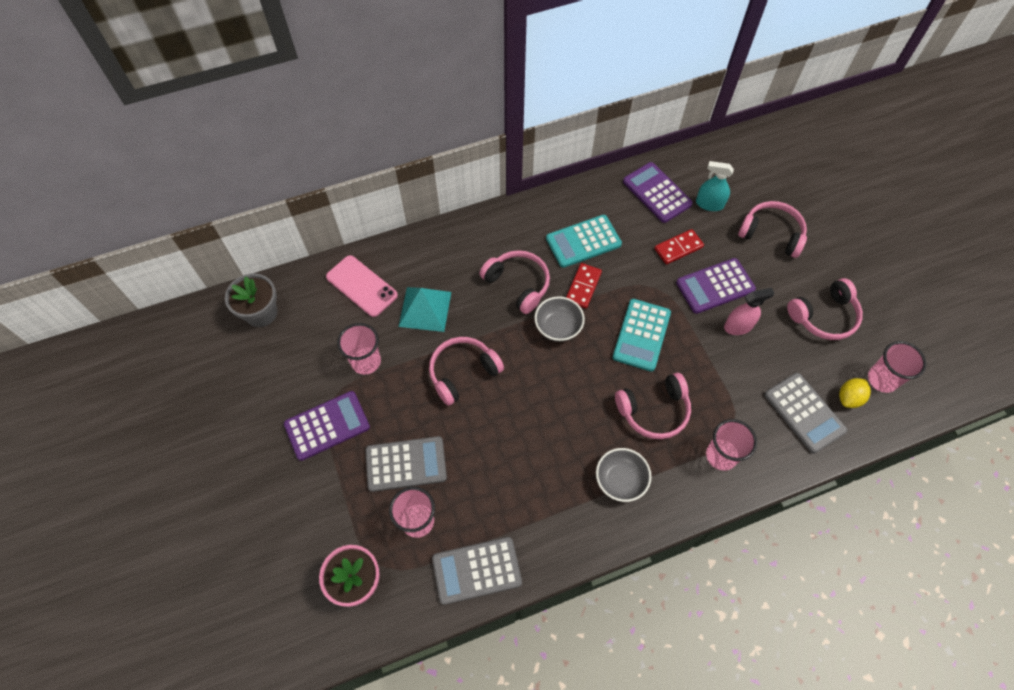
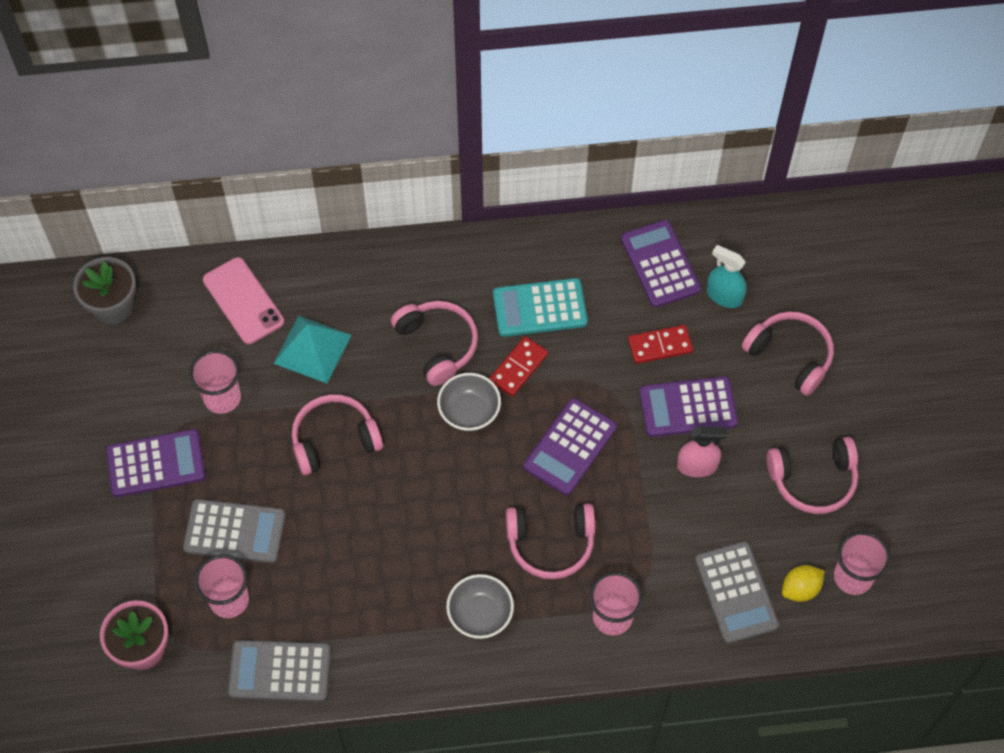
camera: 15 degrees right, 0 degrees up
(641, 335) = (570, 447): turquoise calculator -> purple calculator

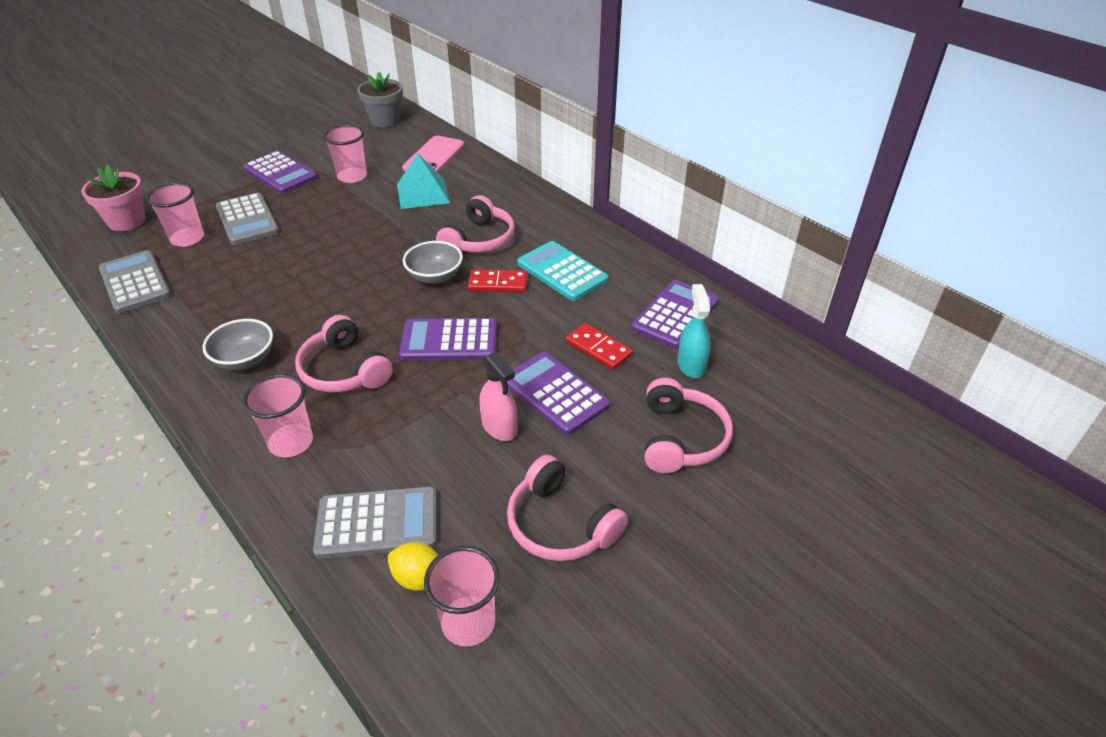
camera: 55 degrees right, 20 degrees down
(334, 439) = (356, 229): pink headphones -> none
(736, 593) = (377, 523): grey calculator -> grey calculator turned 135 degrees counterclockwise

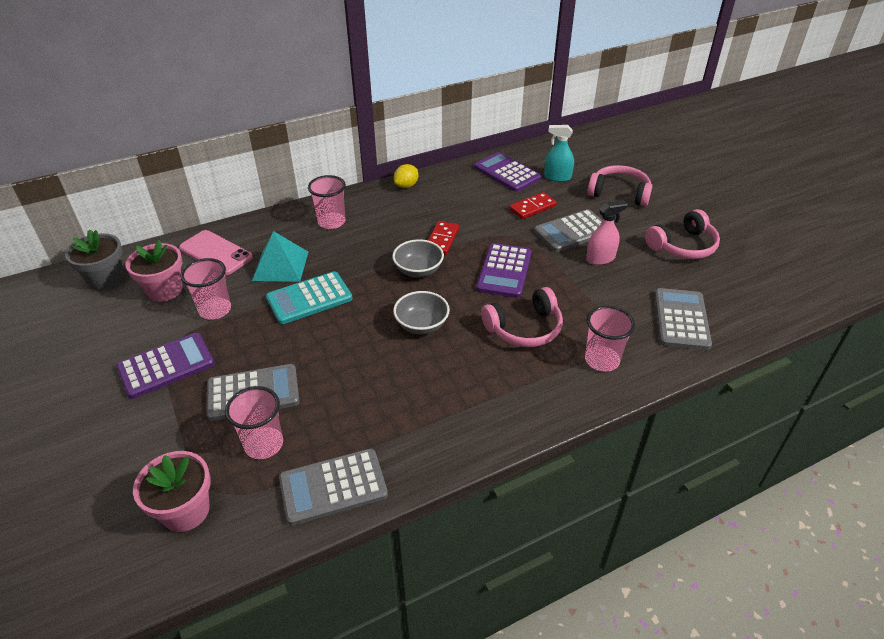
camera: 75 degrees left, 0 degrees up
(245, 360) = (495, 389): grey bowl -> grey bowl (422, 325)
(375, 147) = (165, 290): none -> pink flower pot
(419, 578) = (724, 304): yellow lemon -> yellow lemon (406, 186)
(468, 623) = (753, 288): pink cup -> pink cup (331, 222)
(479, 240) = (376, 242): pink headphones -> none
(555, 393) = (572, 231): purple calculator -> grey calculator
(562, 272) = (440, 208): turquoise calculator -> turquoise calculator (309, 298)

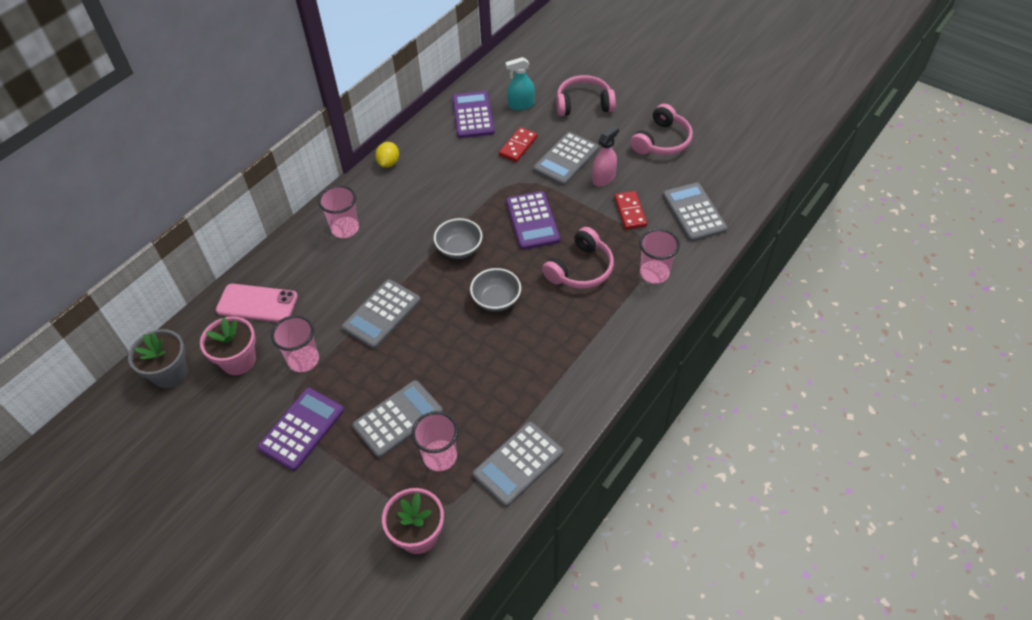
camera: 25 degrees left, 10 degrees up
(281, 266) = (331, 292): turquoise pyramid -> none
(309, 298) = (381, 314): turquoise calculator -> grey calculator
(442, 240) = (459, 209): red domino -> red domino (630, 212)
(507, 173) = (473, 115): purple calculator -> purple calculator turned 60 degrees clockwise

